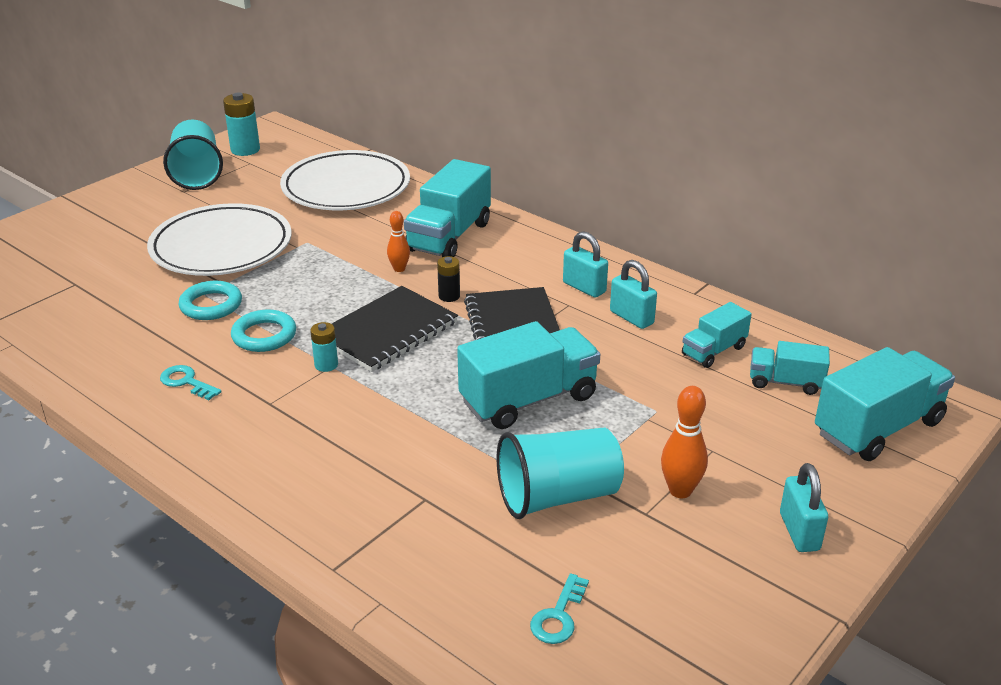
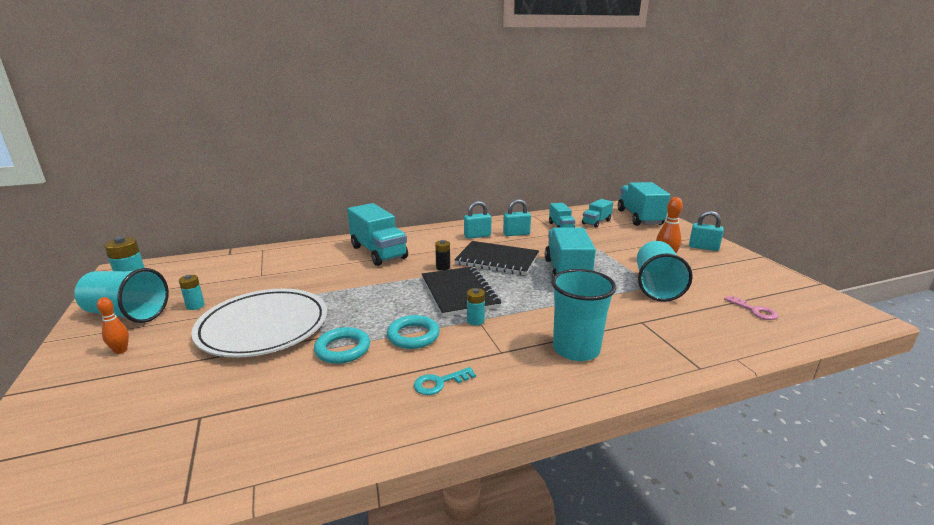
camera: 60 degrees left, 10 degrees down
(234, 195) = (195, 306): none -> turquoise battery
(311, 456) = (576, 349): none -> turquoise cup
(346, 187) = (265, 266): white plate -> none
(399, 269) = (393, 273): orange bowling pin -> orange bowling pin (121, 350)
(558, 616) = (754, 310): turquoise key -> pink key

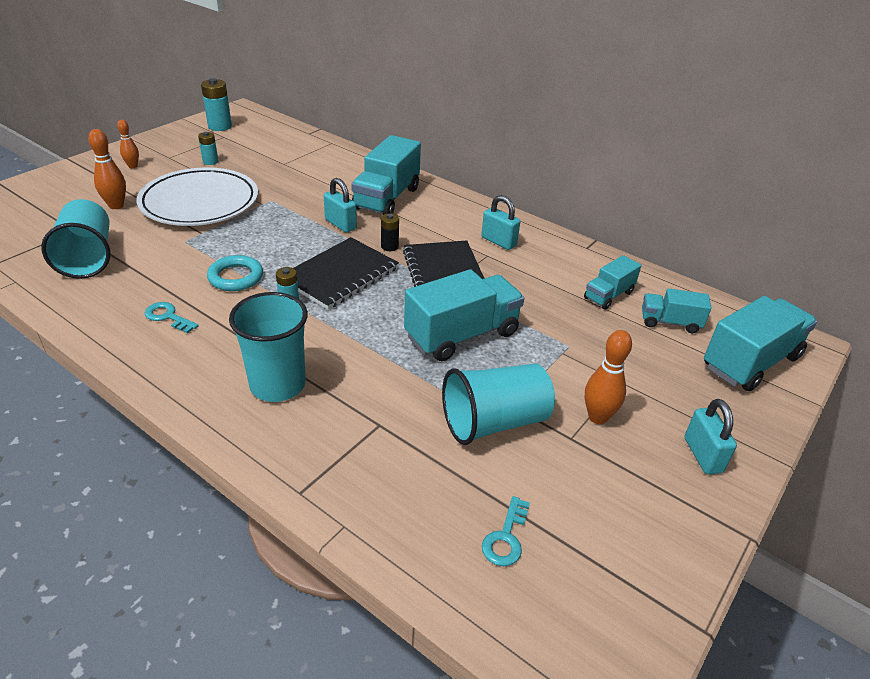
camera: 55 degrees right, 15 degrees up
(127, 314) = (180, 144): turquoise cup -> turquoise cup (87, 257)
(190, 377) = (116, 205): none -> orange bowling pin
(342, 349) = (190, 250): turquoise ring -> none
(516, 234) = (539, 267): turquoise padlock -> turquoise padlock (340, 224)
(754, 310) = (505, 537): pink key -> turquoise key

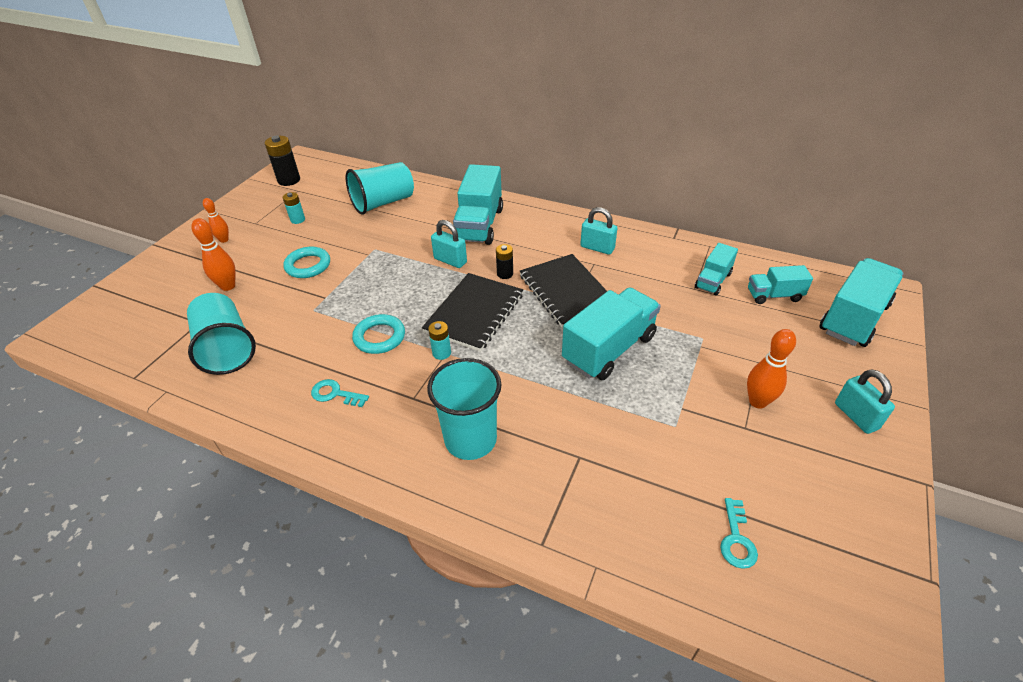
camera: 10 degrees left, 5 degrees up
(200, 202) = (308, 265): white plate -> turquoise ring
(220, 126) = (289, 180): turquoise battery -> black battery
(494, 422) = (676, 429): turquoise cup -> turquoise cup (383, 203)

